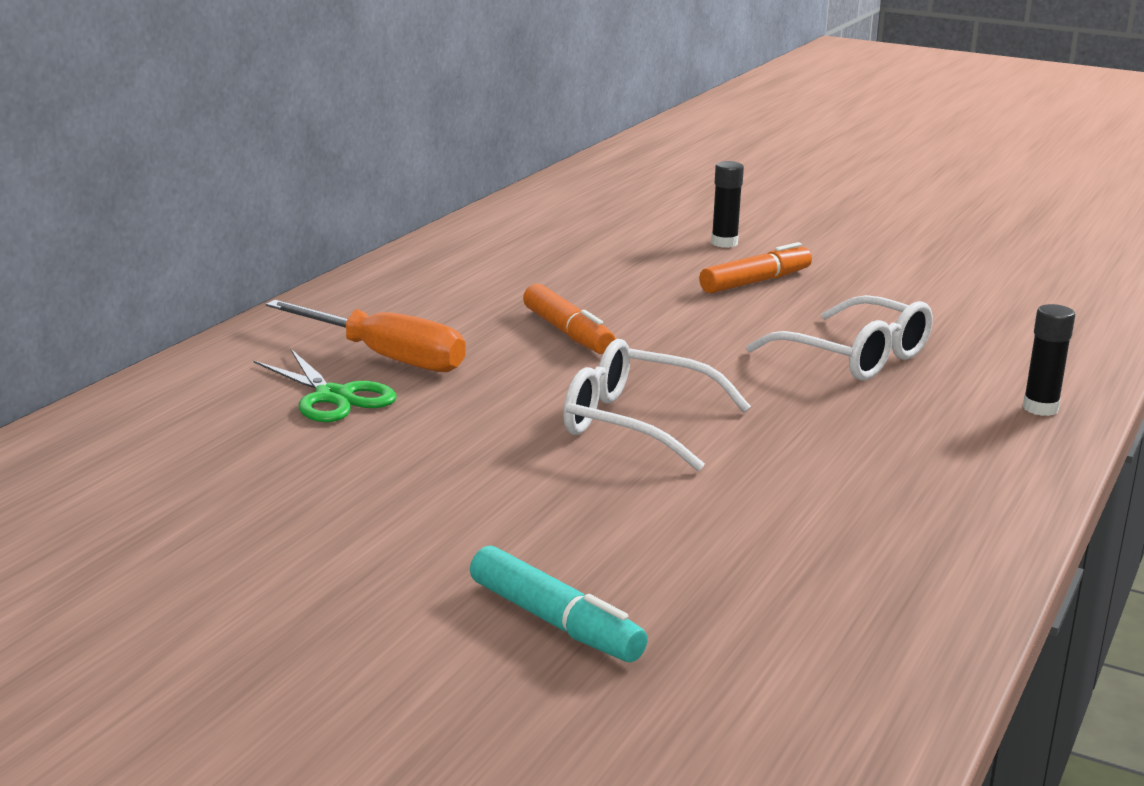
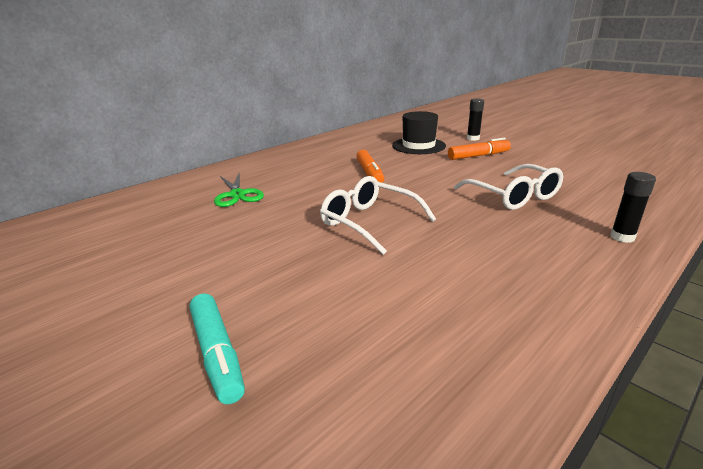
camera: 20 degrees right, 5 degrees up
(386, 357) = (278, 178): orange screwdriver -> none
(624, 266) = (418, 146): none -> black hat

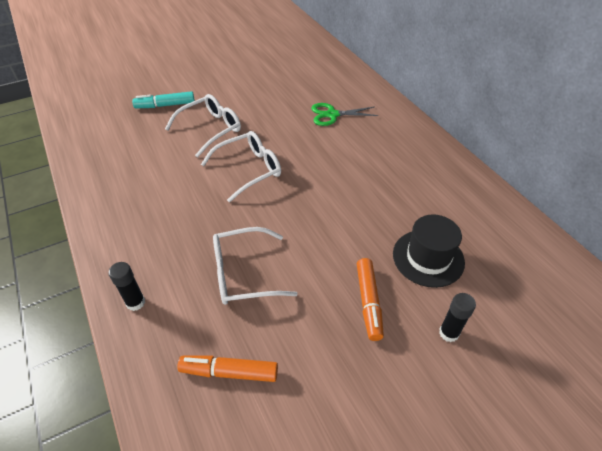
camera: 105 degrees right, 20 degrees up
(291, 271) = (210, 129): none -> white glasses
(369, 173) = (347, 192): orange marker -> orange marker (229, 372)

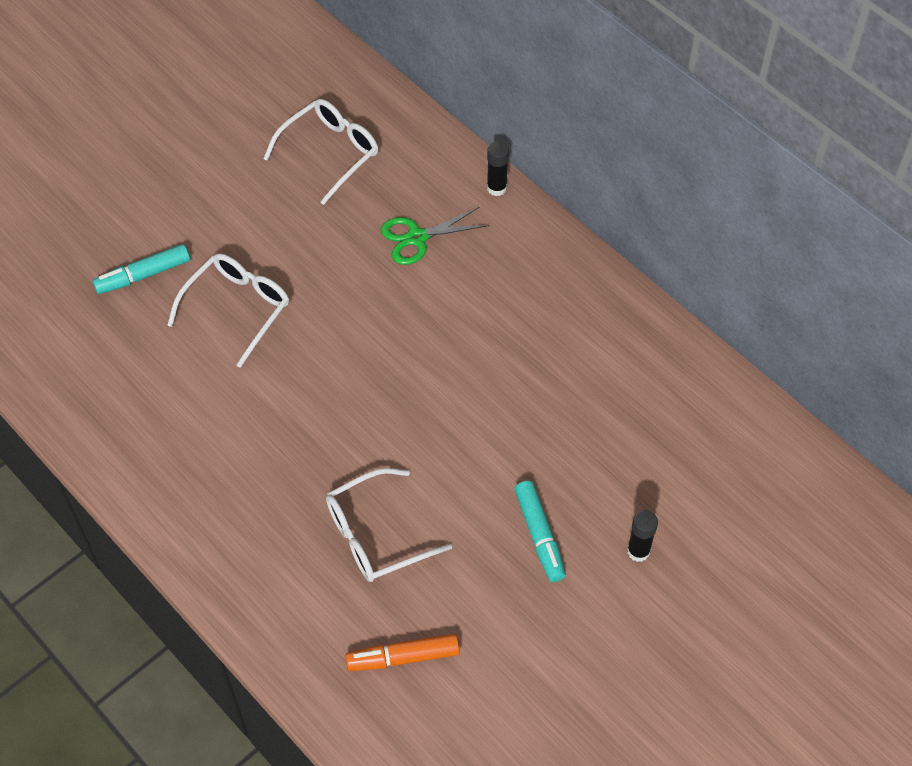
camera: 15 degrees left, 10 degrees up
(135, 302) = (257, 605): black glue stick -> black glue stick (496, 188)
(249, 169) = (325, 372): white glasses -> white glasses (330, 153)
(368, 302) = (539, 535): orange marker -> turquoise marker
(428, 258) = (600, 458): black hat -> none

